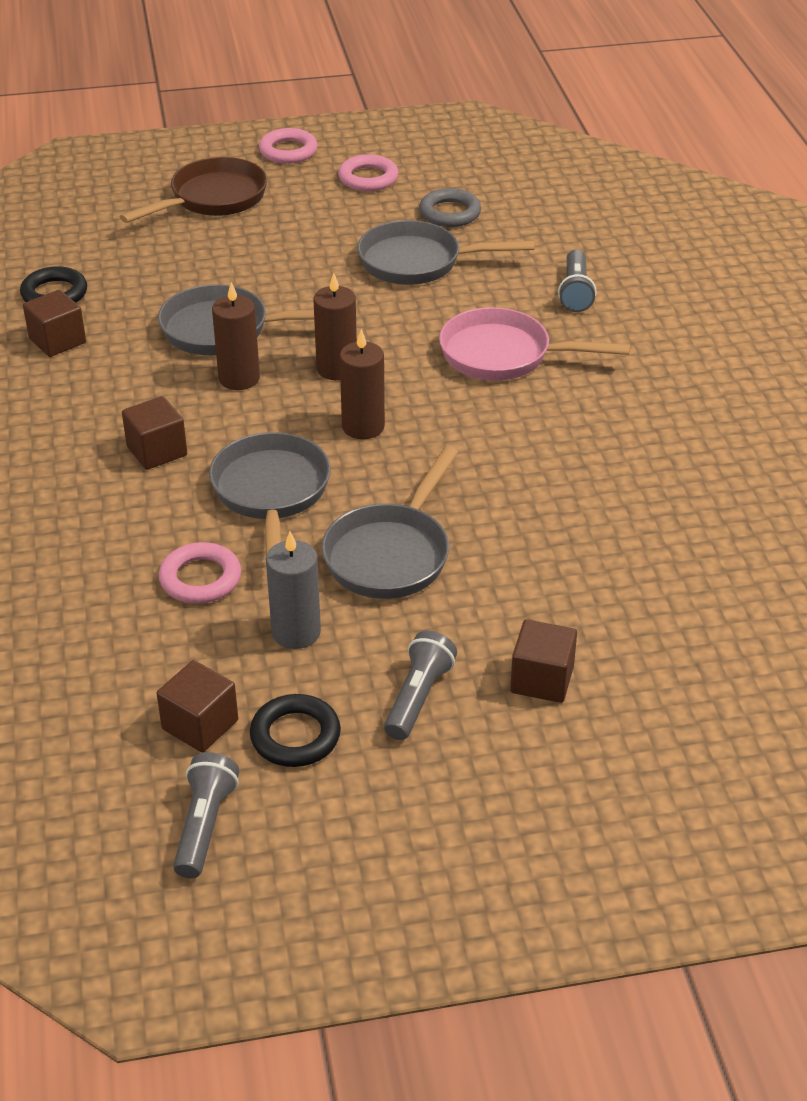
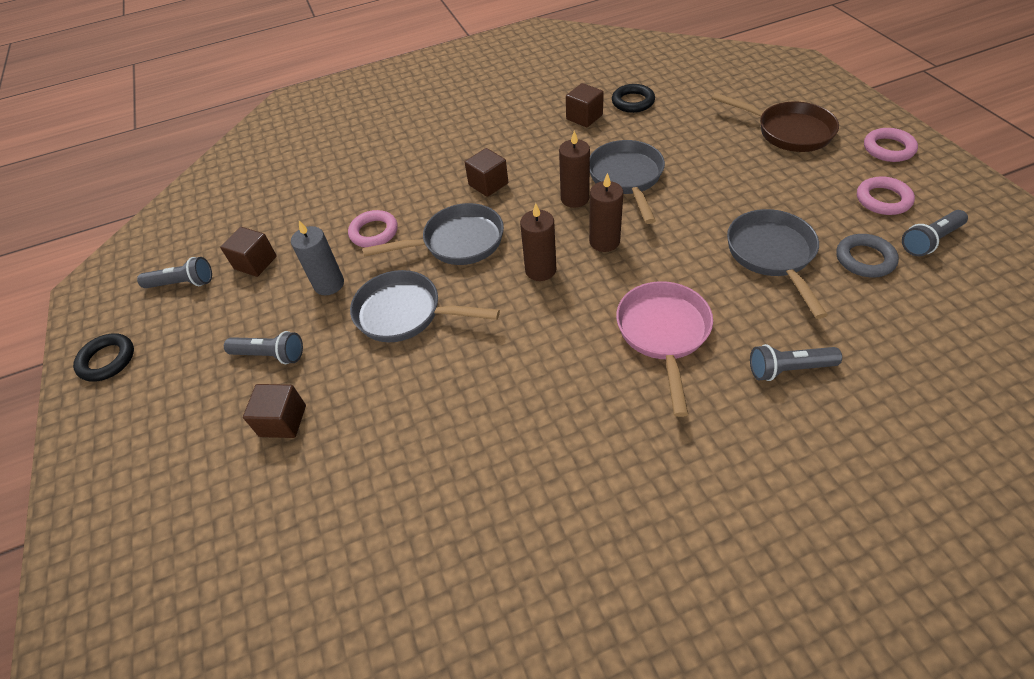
camera: 85 degrees right, 10 degrees up
(295, 736) = (243, 304): black ring -> black ring (107, 360)
(441, 173) = (930, 241): none -> grey flashlight

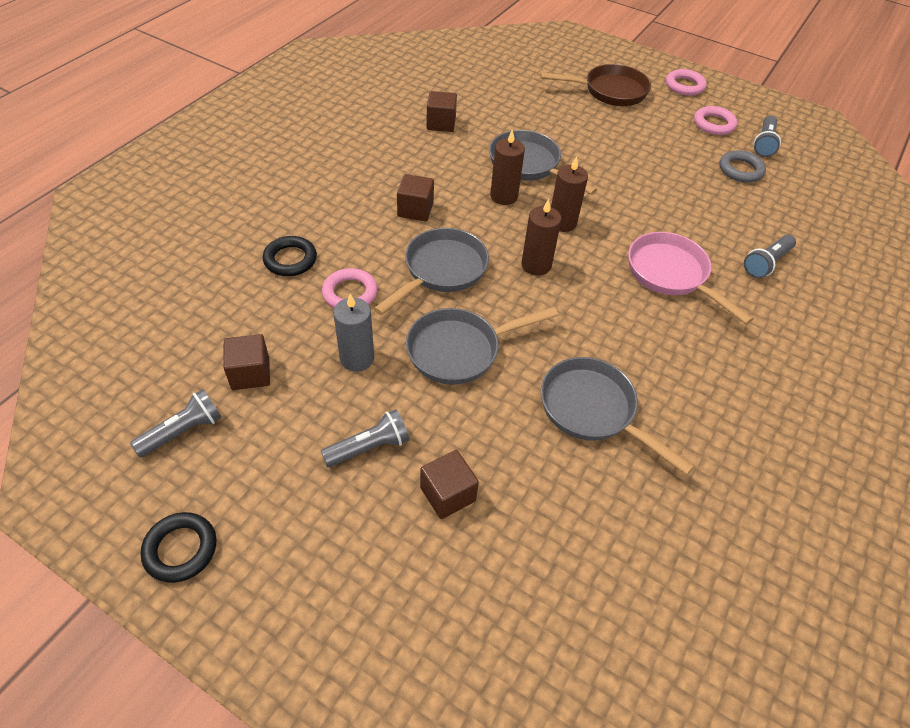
camera: 45 degrees left, 0 degrees up
(633, 102) = (469, 98): black ring -> black ring (290, 260)
(772, 255) = (685, 188): grey pan -> grey pan (593, 410)

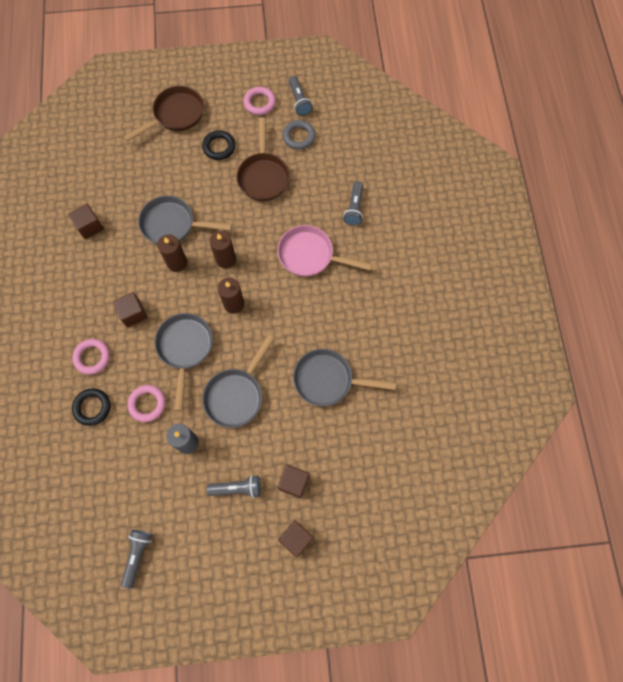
camera: 35 degrees left, 20 degrees up
(181, 549) = (196, 610): black ring -> black ring (219, 147)
(250, 373) = (140, 496): brown cube -> brown cube (296, 538)
(369, 447) = (237, 488): grey flashlight -> grey flashlight turned 60 degrees clockwise
(669, 180) = (263, 176): none -> brown pan
(684, 86) = (219, 75): pink ring -> pink ring (92, 357)

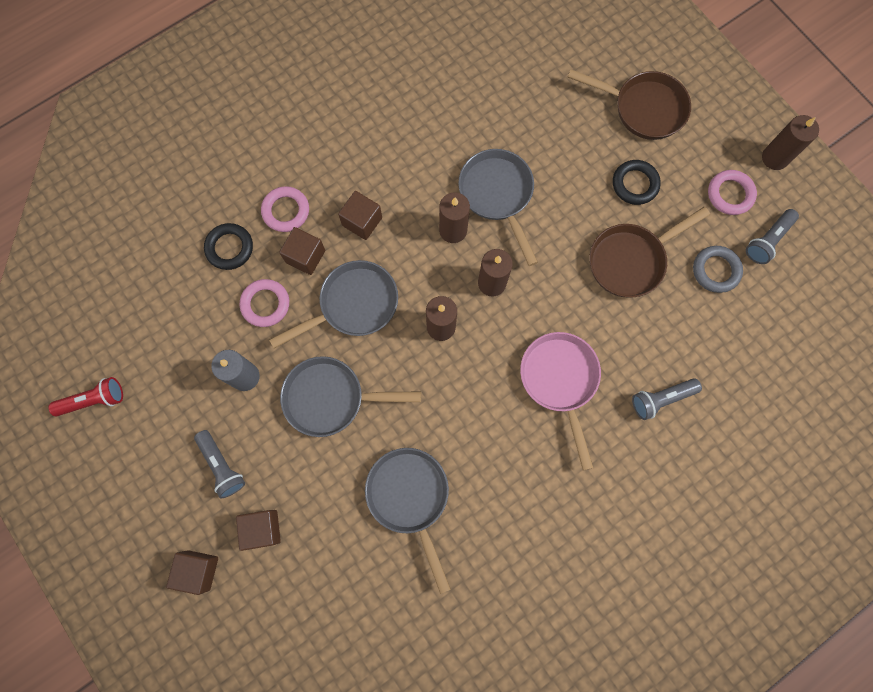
camera: 60 degrees right, 5 degrees up
(89, 226) = (438, 107): brown cube -> brown cube (305, 256)
(137, 555) = (94, 400): grey flashlight -> red flashlight
(254, 68) = (775, 158): none -> brown candle

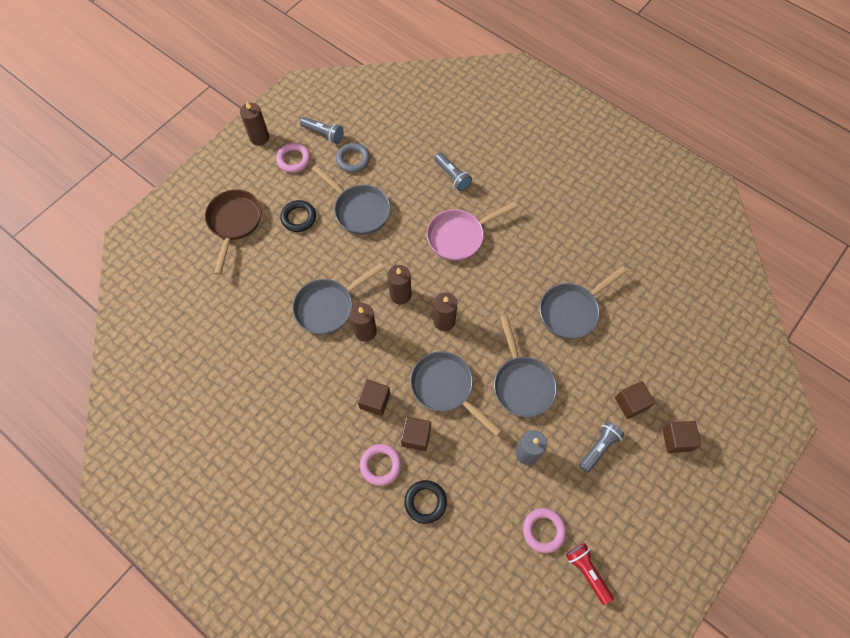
camera: 105 degrees left, 10 degrees down
(265, 304) = (464, 456): pink ring -> pink ring (543, 530)
(631, 260) = (359, 210): brown pan -> grey pan

